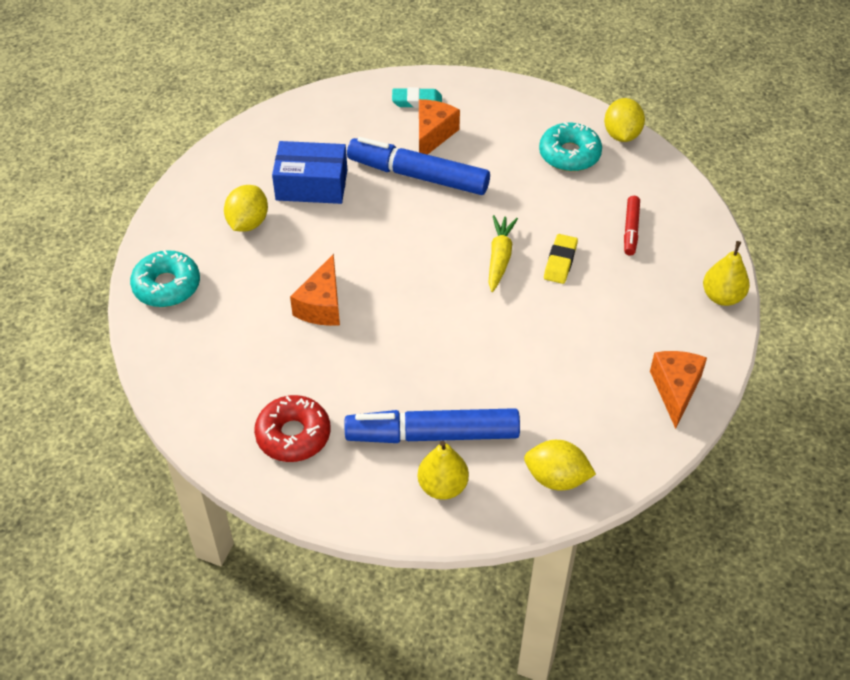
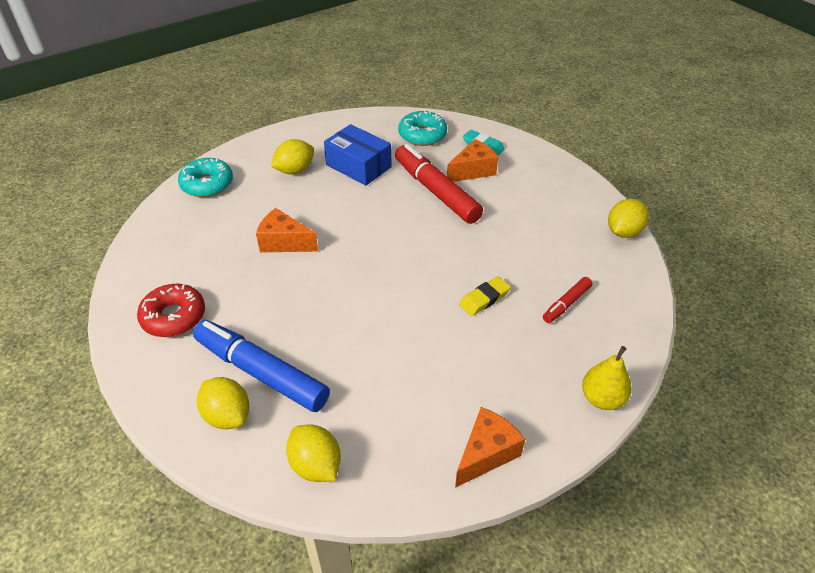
camera: 35 degrees right, 5 degrees down
(322, 305) = (284, 242): orange cheese -> orange cheese turned 60 degrees clockwise
(418, 176) = (436, 192): blue marker -> red marker
(442, 486) = (227, 415): yellow pear -> yellow lemon
(499, 258) = (440, 273): yellow carrot -> none
(569, 154) = (566, 227): turquoise donut -> turquoise donut (422, 135)

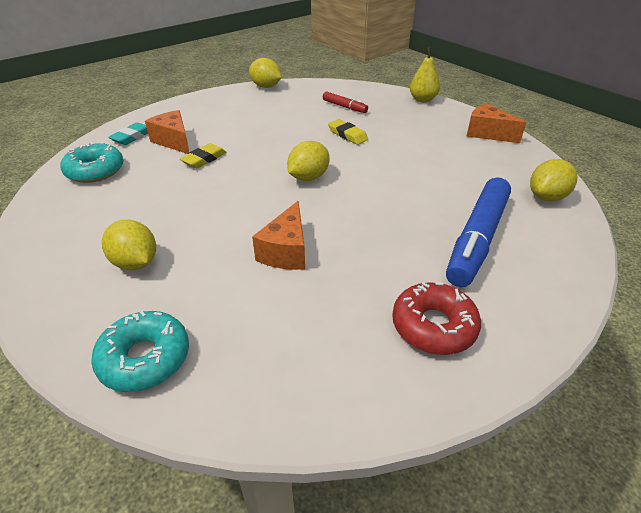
camera: 95 degrees left, 5 degrees down
(227, 415) = (536, 252): yellow lemon -> yellow lemon (308, 177)
(358, 166) = (143, 210): blue box -> none
(436, 192) = (204, 159): red marker -> yellow eraser

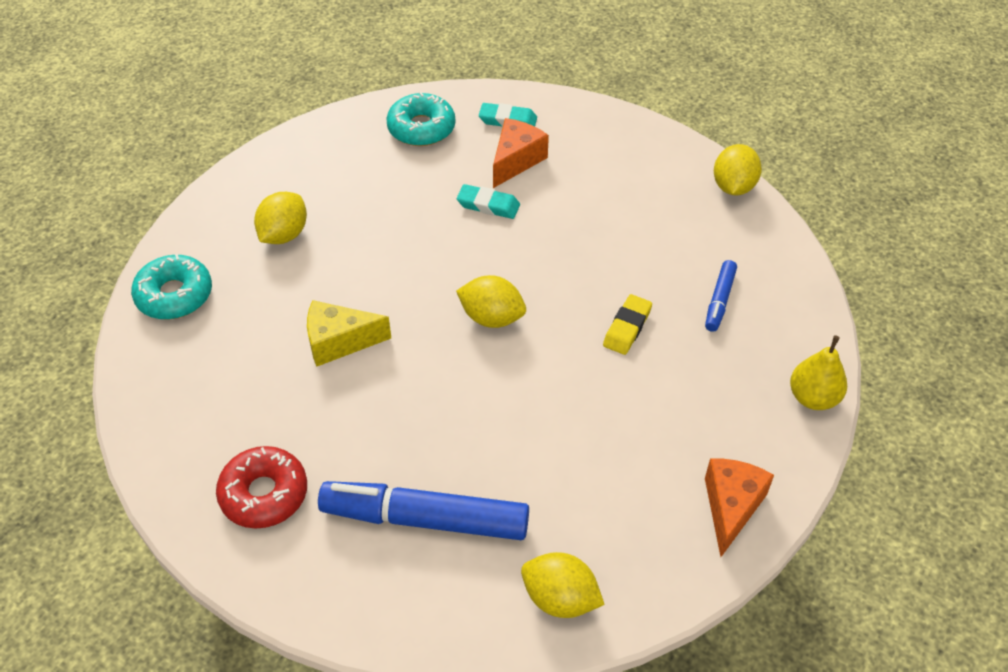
camera: 70 degrees right, 10 degrees up
(204, 159) = (488, 205): yellow eraser -> turquoise eraser
(286, 251) = (339, 342): orange cheese -> yellow cheese
(344, 107) = (719, 300): red marker -> blue marker

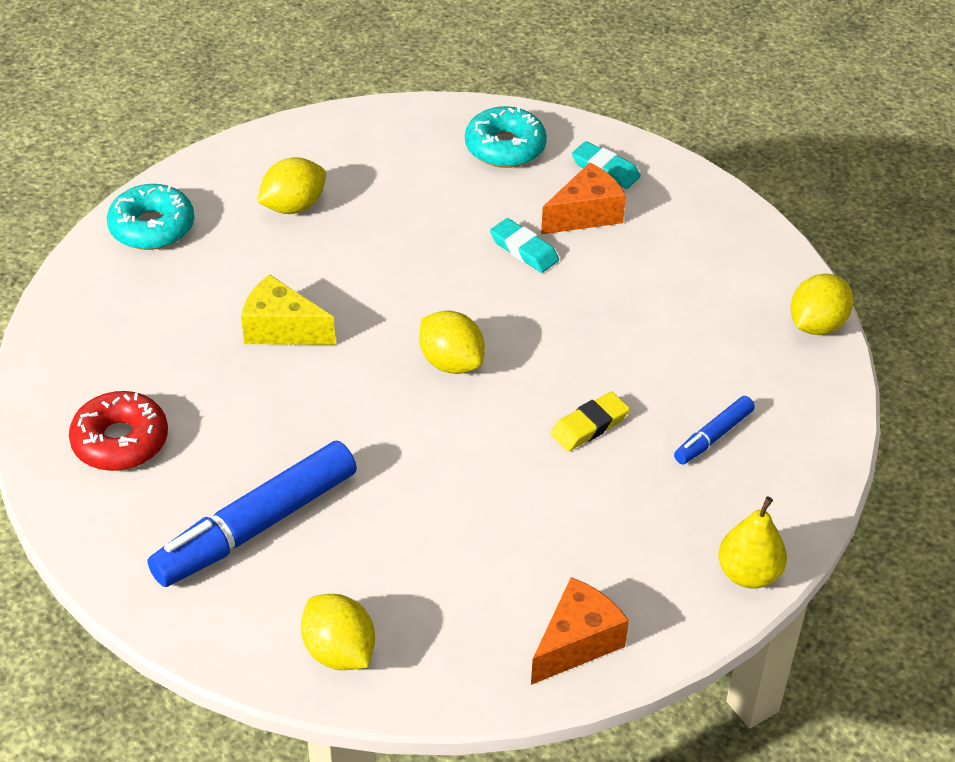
camera: 25 degrees right, 5 degrees down
(426, 519) = (257, 526): blue marker -> blue marker turned 75 degrees counterclockwise

